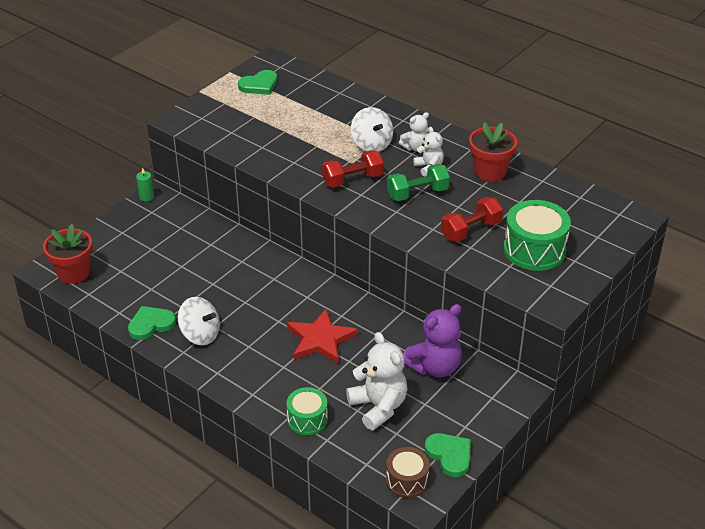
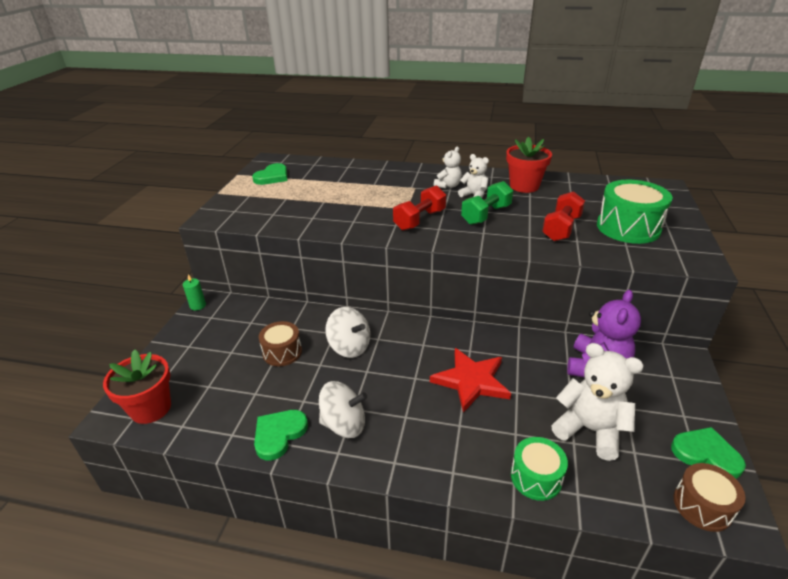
camera: 25 degrees left, 5 degrees down
(190, 263) = (282, 352): none -> brown drum
(371, 144) = (409, 192): white spinning top -> white spinning top (349, 347)

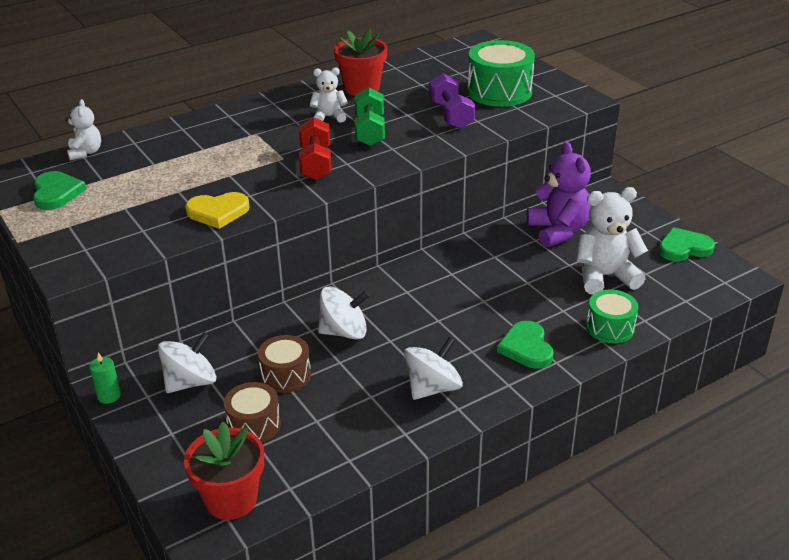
camera: 45 degrees left, 0 degrees up
(237, 323) = (190, 382): none -> white spinning top
(279, 434) = (391, 431): green heart -> green heart (526, 348)
(321, 223) = (218, 212): none -> yellow heart
(448, 185) = (287, 117): white teddy bear -> white teddy bear (85, 153)
(471, 381) = (485, 295): red star -> none
(561, 228) = (451, 115): red dumbbell -> purple dumbbell
(702, 506) = (713, 280): brown drum -> brown drum (254, 425)

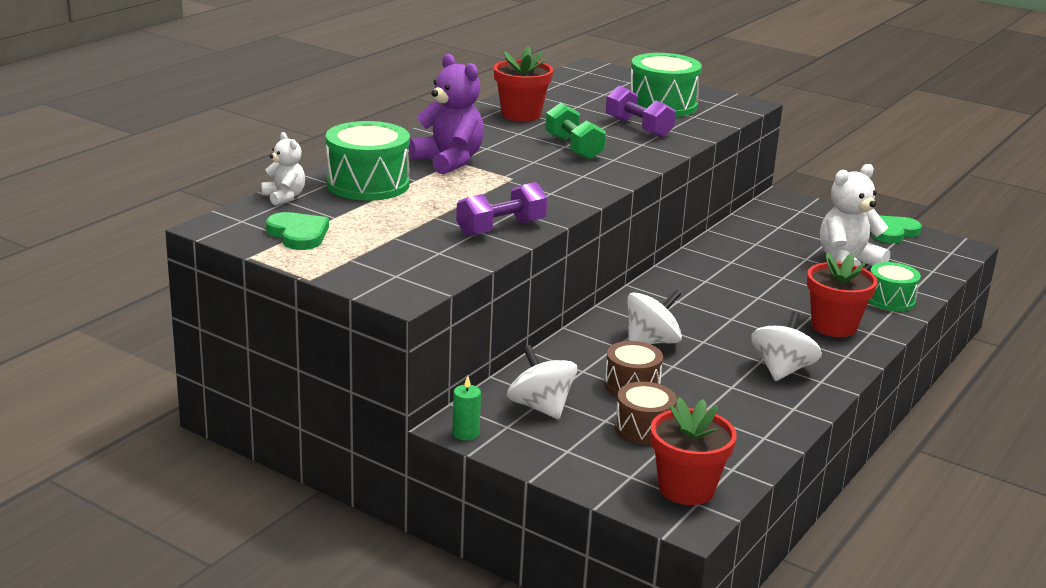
camera: 25 degrees left, 10 degrees down
(161, 148) = (368, 184): none -> green drum
(190, 382) = (540, 407): white spinning top -> white spinning top turned 60 degrees counterclockwise
(218, 212) = (501, 228): yellow heart -> purple dumbbell
(316, 163) = (552, 179): red dumbbell -> none
(329, 117) = (517, 141): white teddy bear -> none
(526, 348) = (834, 326): green heart -> red flower pot
(558, 231) = (769, 234): purple teddy bear -> purple teddy bear (449, 161)

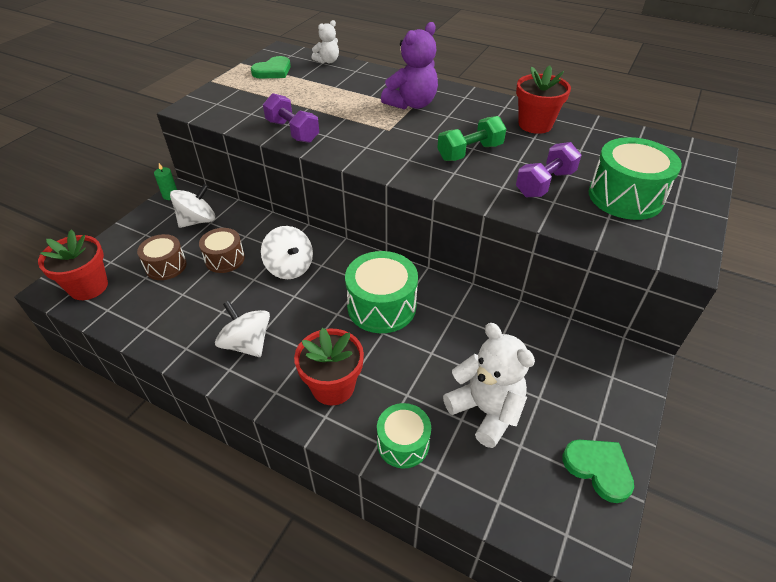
camera: 85 degrees right, 20 degrees up
(368, 184) = (357, 82): green drum -> green drum (381, 306)
(782, 370) = (247, 344): white spinning top -> white spinning top turned 150 degrees counterclockwise

